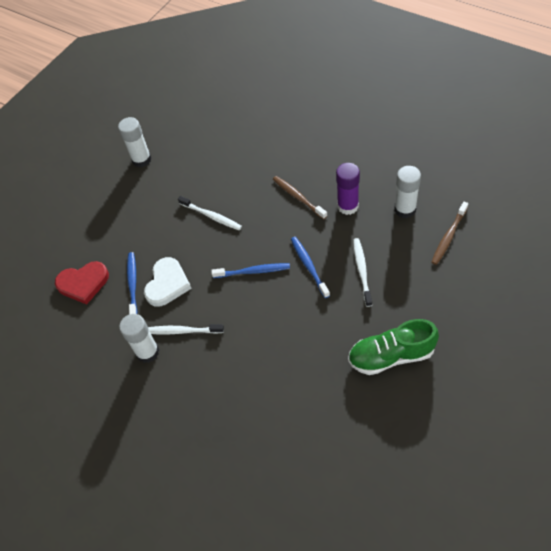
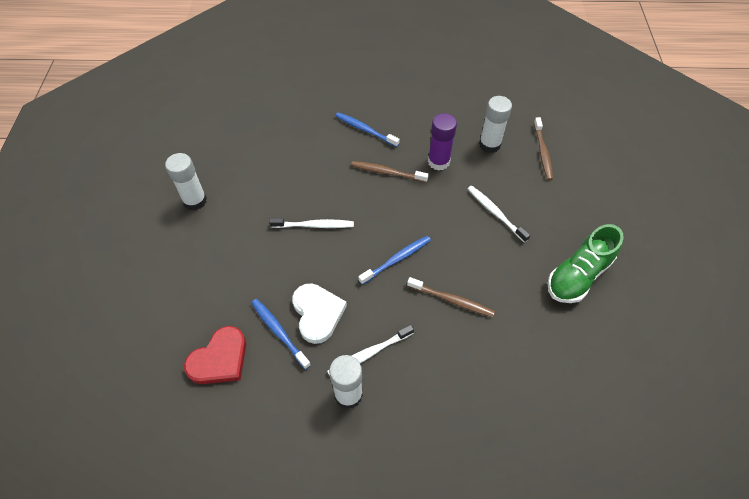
camera: 40 degrees left, 0 degrees up
(271, 323) = (452, 300): none -> brown toothbrush
(309, 266) = (445, 230): blue toothbrush -> blue toothbrush (365, 130)

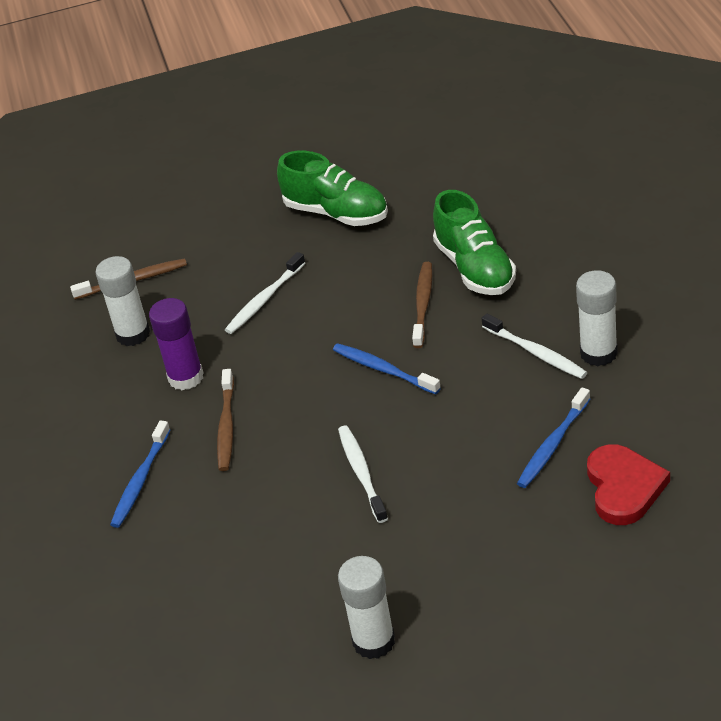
camera: 100 degrees left, 15 degrees down
(220, 359) = (624, 487): red heart -> red heart turned 60 degrees clockwise
(317, 313) = (505, 418): white heart -> none
(478, 345) = (475, 268): none -> green shoe

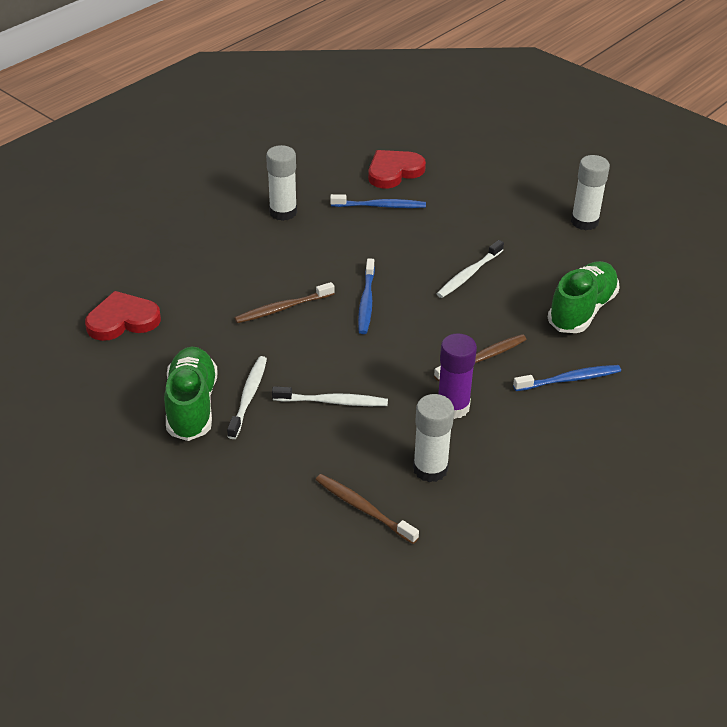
camera: 130 degrees left, 0 degrees up
(475, 268) = (224, 296): green shoe -> green shoe (582, 310)
(490, 194) = (122, 320): none -> red heart
(536, 353) = (300, 238): white toothbrush -> white toothbrush (248, 396)

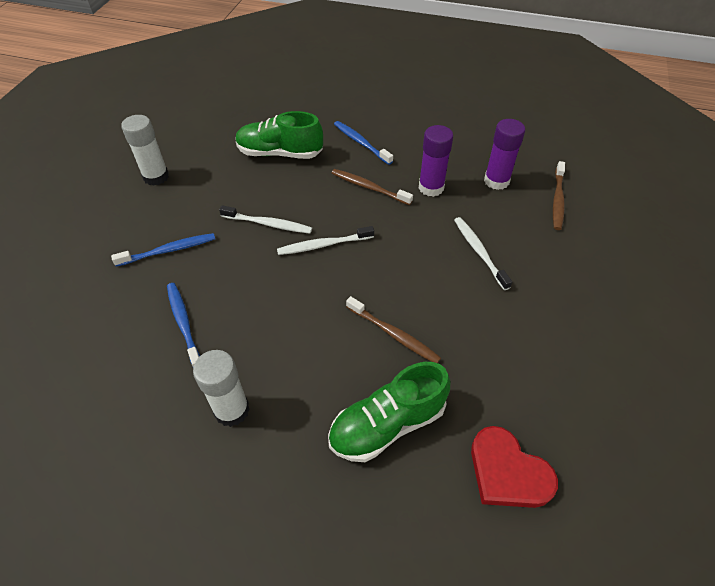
camera: 115 degrees left, 10 degrees up
(192, 406) = (561, 341): green shoe -> green shoe (387, 424)
(248, 396) = (518, 307): white toothbrush -> white toothbrush (323, 245)
(366, 302) = (345, 277): blue toothbrush -> blue toothbrush (169, 250)
(394, 171) = (108, 336): red heart -> none
(430, 469) = (496, 181): white glue stick -> purple glue stick

